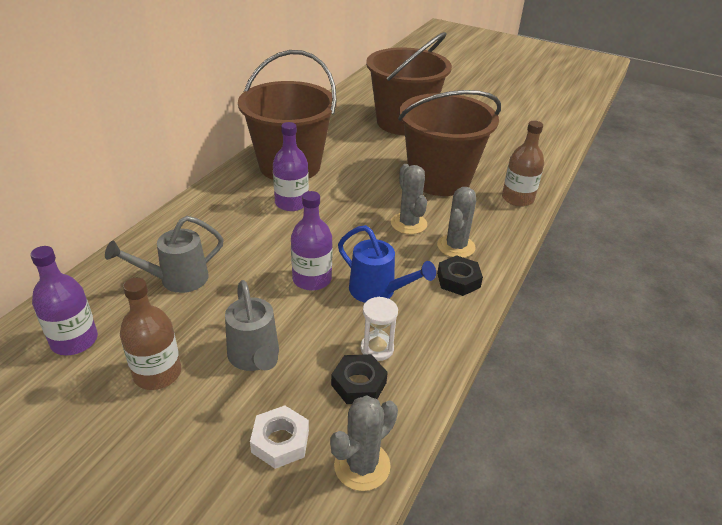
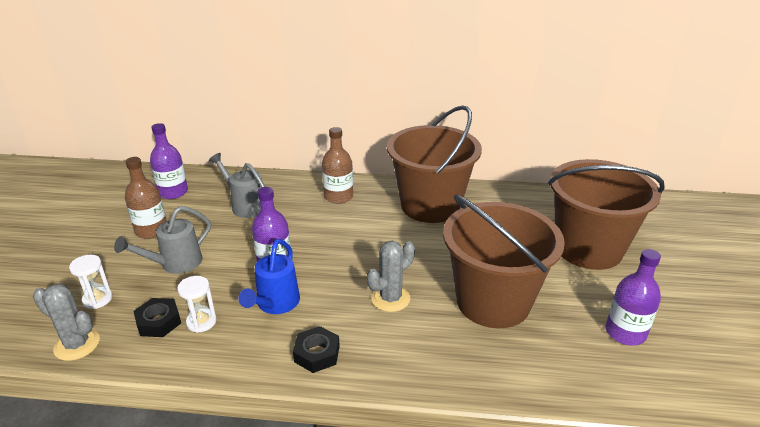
camera: 70 degrees right, 5 degrees down
(280, 441) = (97, 299): white nut -> white hourglass
(291, 203) = (373, 223): purple bottle -> purple bottle (625, 332)
(456, 246) = (372, 340): grey cactus -> none
(517, 198) = (508, 376): brown bottle -> brown bottle (338, 196)

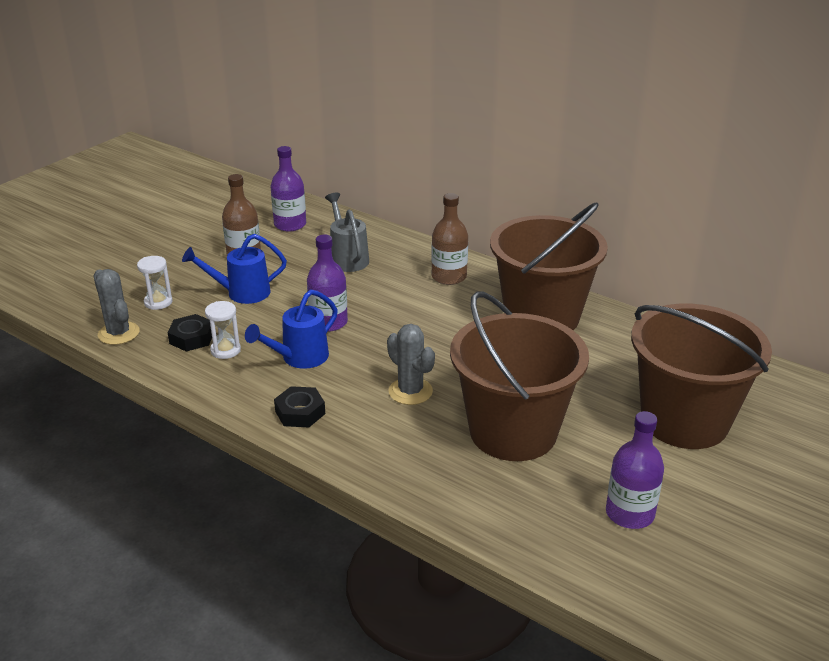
camera: 30 degrees right, 0 degrees up
(175, 264) = (241, 293): grey watering can -> blue watering can
(390, 298) = (410, 391): grey cactus -> grey cactus turned 60 degrees clockwise

